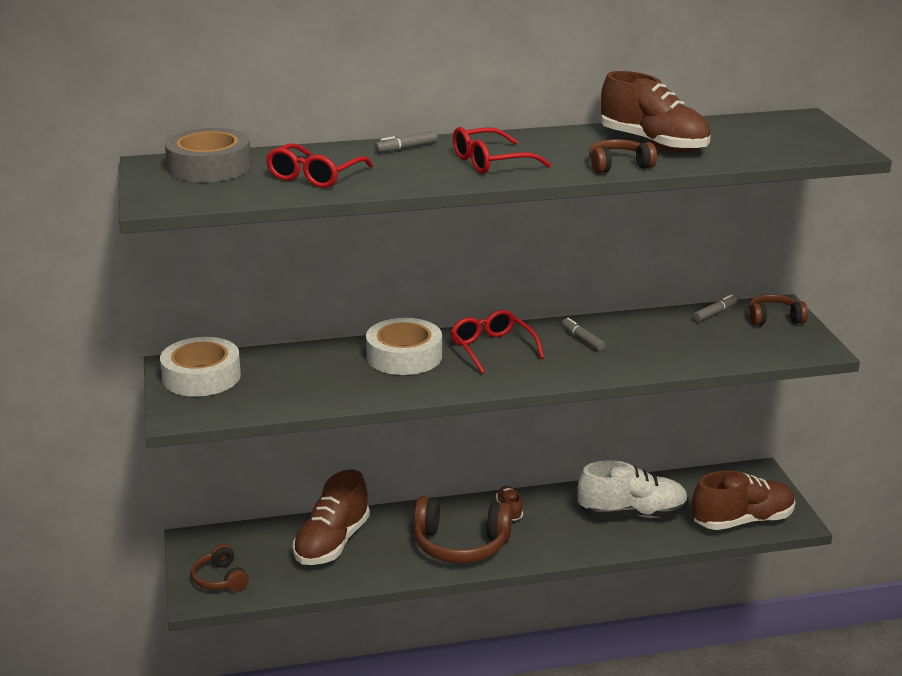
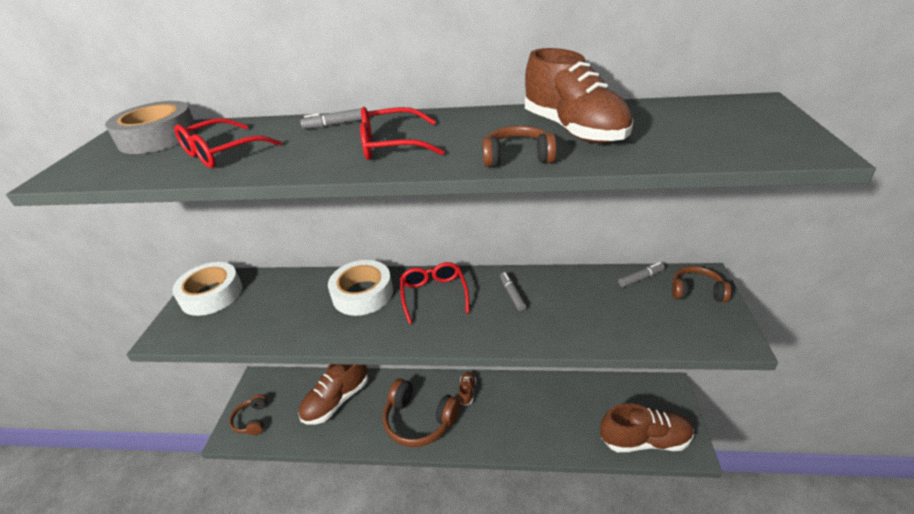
camera: 20 degrees right, 10 degrees up
(632, 514) = (556, 413): white shoe -> none

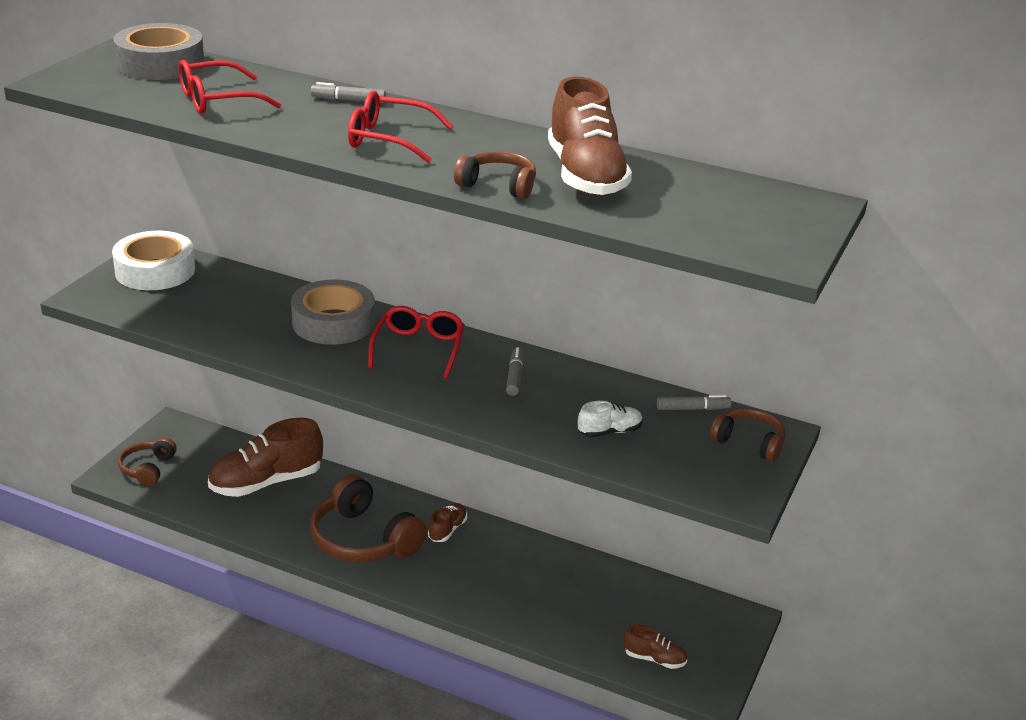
camera: 15 degrees right, 5 degrees down
(363, 294) = (333, 322): white tape -> grey tape
(606, 316) = (609, 432): none -> white shoe
(644, 440) = (654, 659): brown shoe -> brown shoe, size x0.48

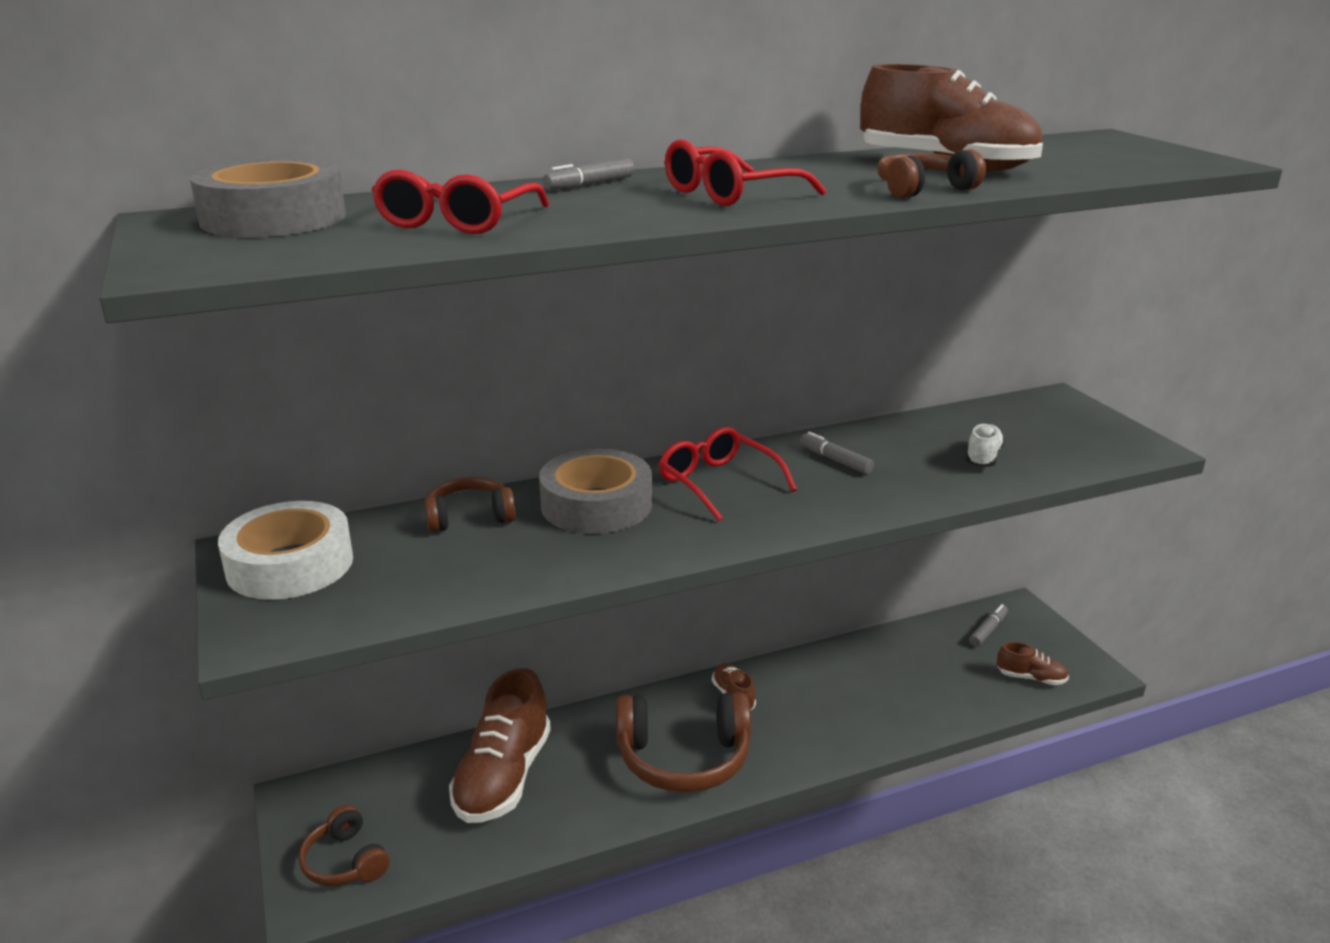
camera: 45 degrees left, 5 degrees down
(654, 659) = (1031, 678): brown shoe -> brown shoe turned 45 degrees clockwise
(693, 409) = (985, 413): grey marker -> grey marker (988, 630)
(749, 442) = (1062, 413): brown headphones -> brown headphones (470, 517)

